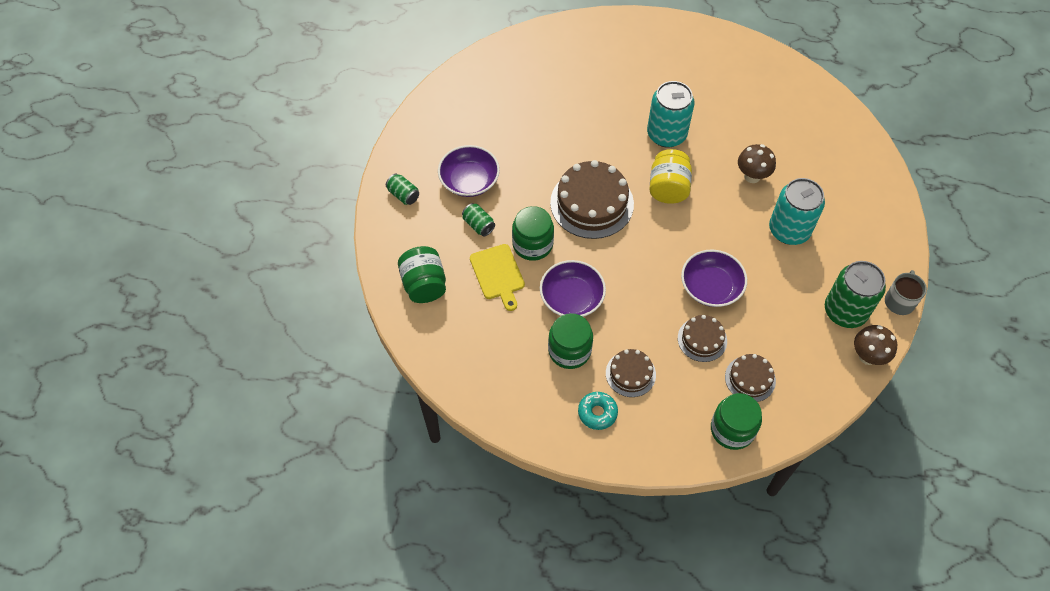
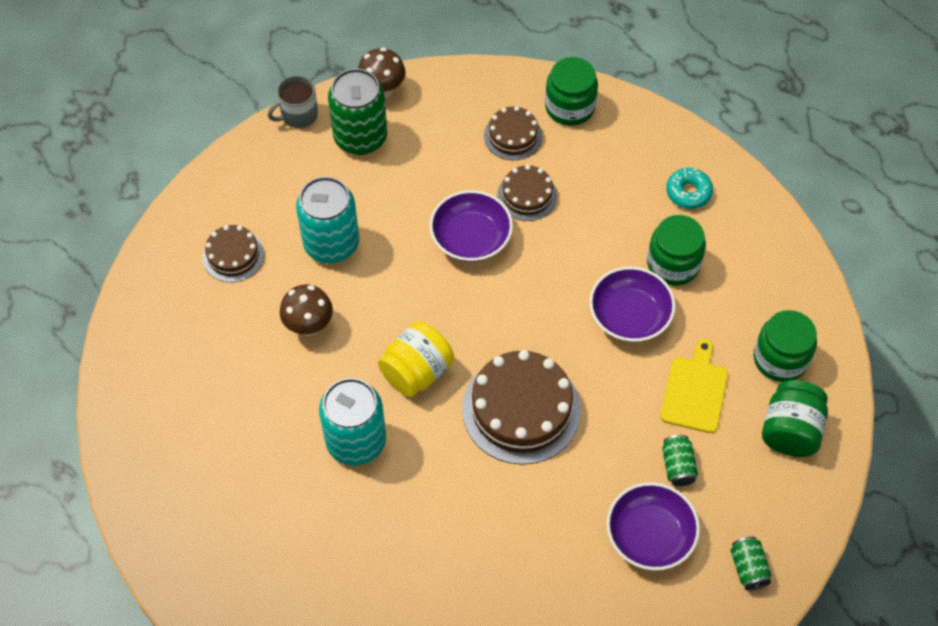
camera: 145 degrees left, 0 degrees up
(532, 244) = (629, 402): green jar -> green jar (780, 359)
(630, 374) = (627, 207): brown cake -> brown cake (233, 255)

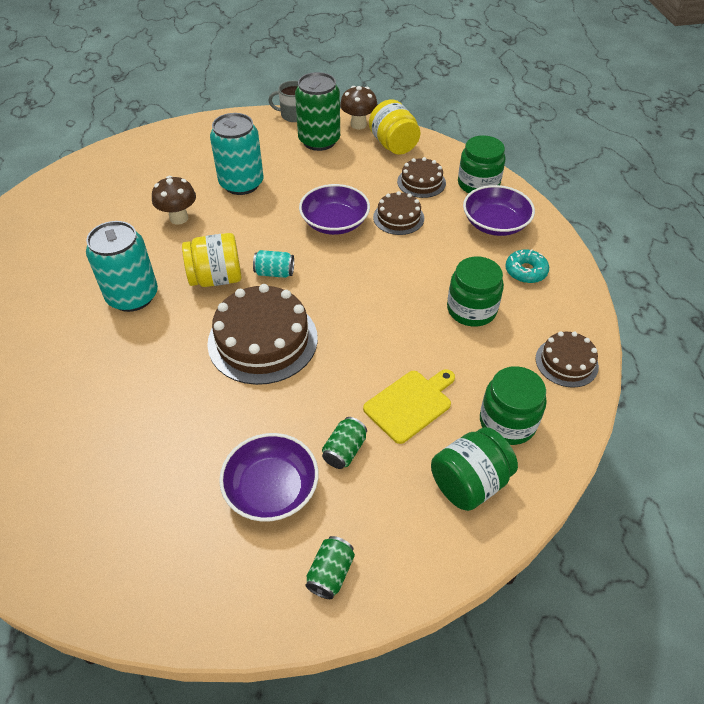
camera: 35 degrees right, 10 degrees down
(233, 255) = (177, 162): brown cake -> brown cake (566, 362)
(444, 99) = (393, 145): none -> yellow jar
(466, 332) = (274, 273): none -> turquoise can
(630, 315) = (405, 324): purple bowl -> purple bowl (495, 223)

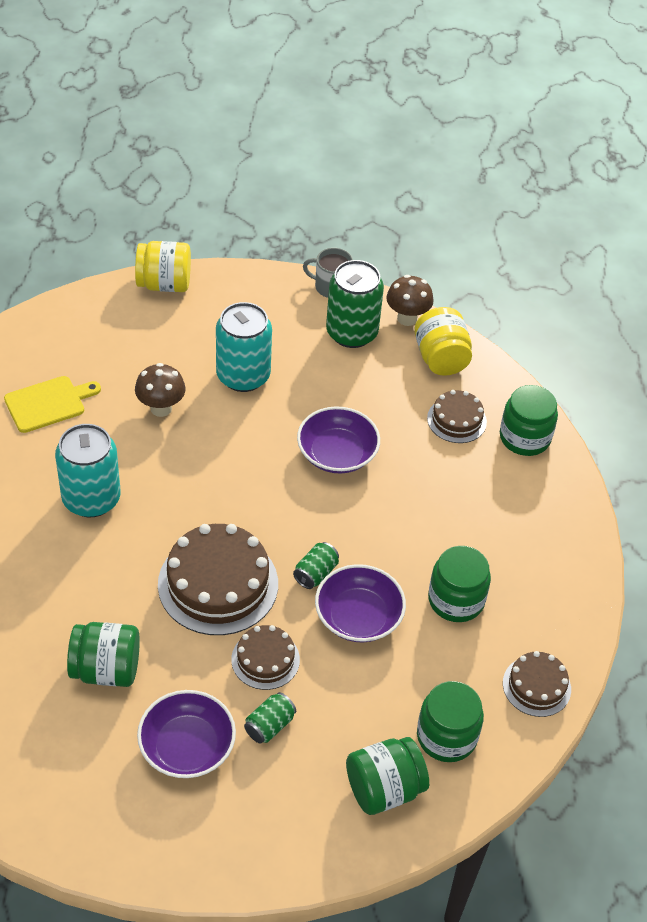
camera: 10 degrees right, 0 degrees up
(176, 436) = (106, 669): none -> green jar
(216, 278) = (186, 497): yellow jar -> yellow jar (164, 284)
(274, 273) = (251, 504): turquoise can -> none
(330, 573) = (221, 841): green can -> green can (315, 573)
(398, 217) = (413, 463): brown cake -> brown cake (265, 659)
(410, 404) = (352, 693): yellow cutting board -> yellow cutting board (48, 403)
(495, 223) = (524, 496): purple bowl -> purple bowl (358, 616)
(525, 271) = (535, 567): turquoise donut -> none

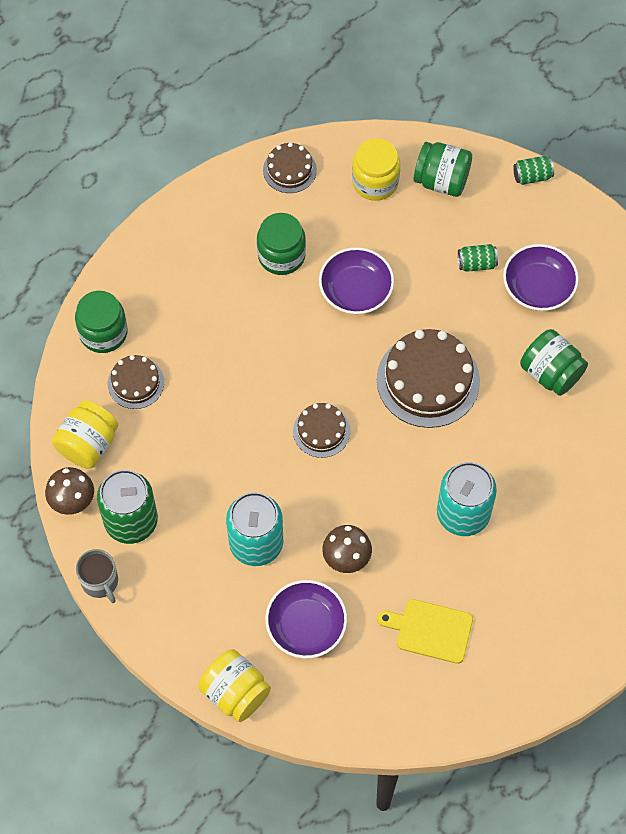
camera: 135 degrees left, 15 degrees up
(265, 659) = (442, 306): brown cake -> brown cake (321, 431)
(315, 573) = (355, 340): green can -> green can (532, 176)
(337, 453) = (251, 420): purple bowl -> purple bowl (306, 626)
(446, 736) = (375, 182): green jar -> yellow jar

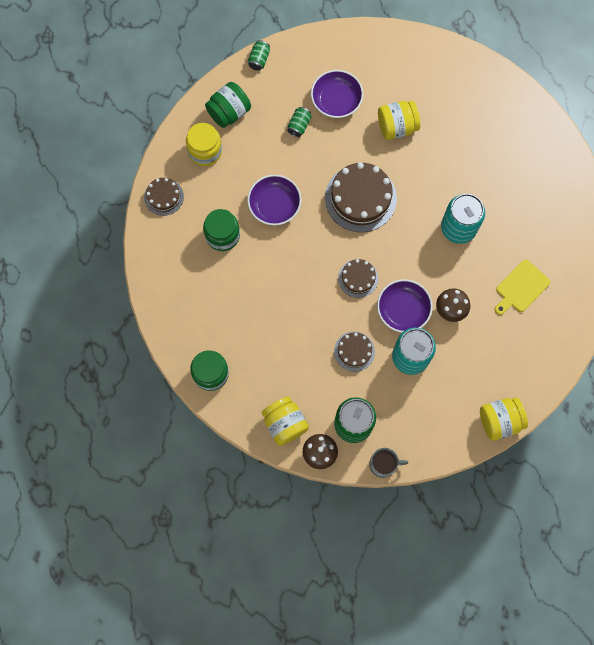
camera: 60 degrees left, 10 degrees up
(135, 383) = (259, 372): brown cake -> brown cake (354, 351)
(306, 626) = (479, 357): purple bowl -> purple bowl (403, 310)
(551, 373) = (397, 127): green jar -> yellow jar

